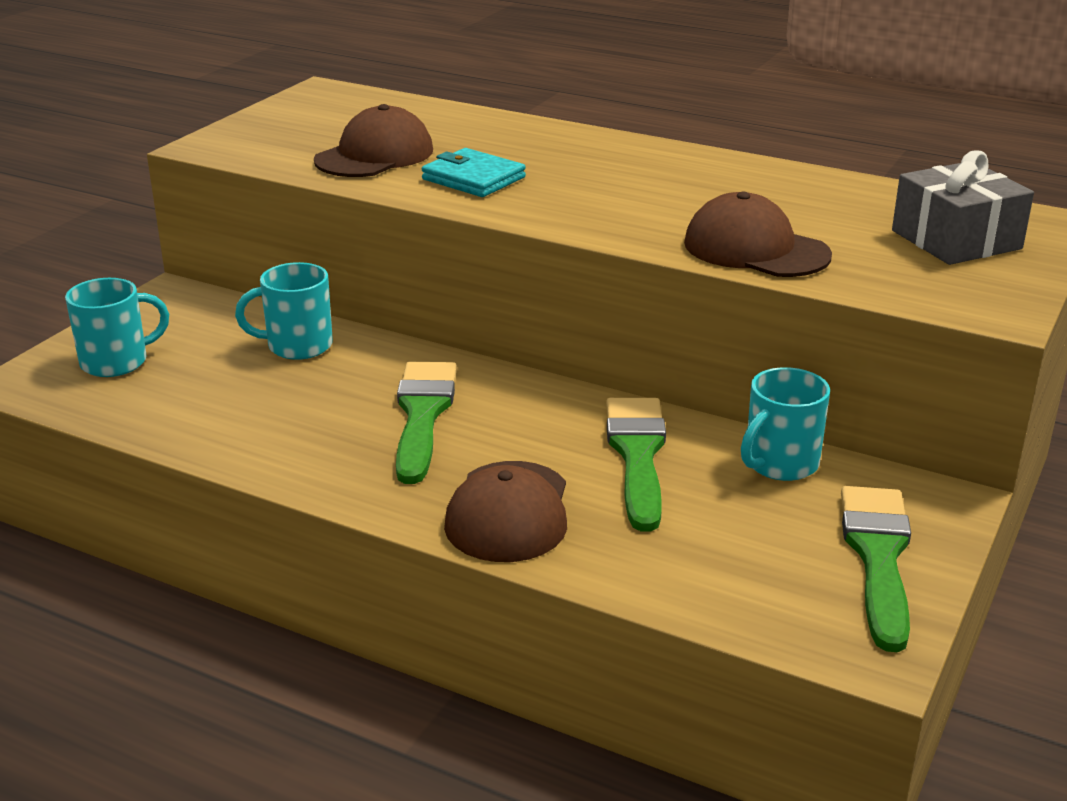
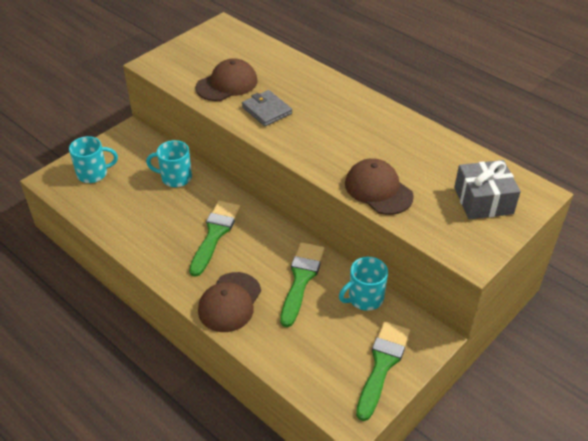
camera: 15 degrees right, 15 degrees up
(473, 178) = (266, 110): turquoise wallet -> grey wallet

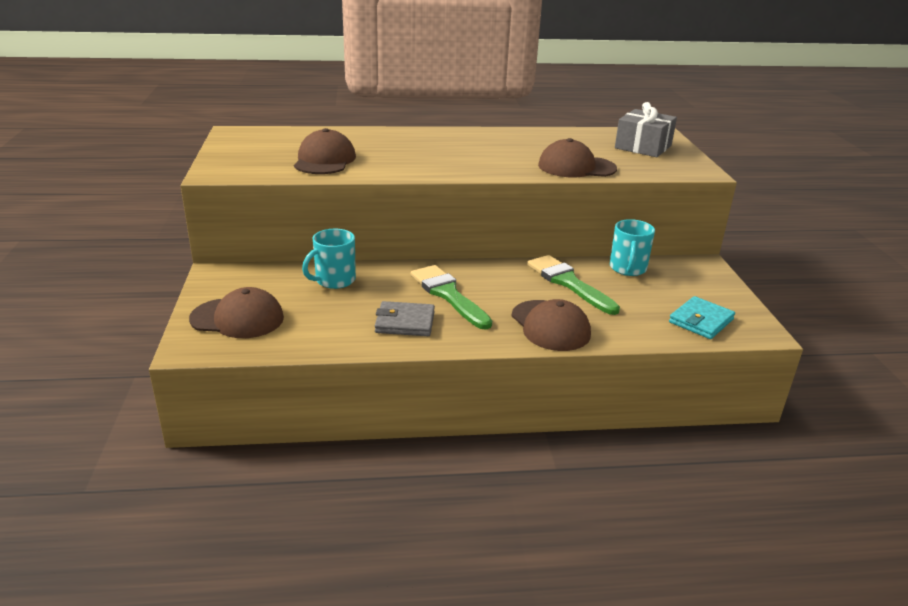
camera: 50 degrees left, 15 degrees down
(93, 173) = (237, 318): turquoise mug -> brown cap
(266, 110) = (397, 161): grey wallet -> grey wallet (405, 322)
(329, 378) = (701, 321): none -> turquoise wallet
(382, 365) = (711, 294): green brush -> none

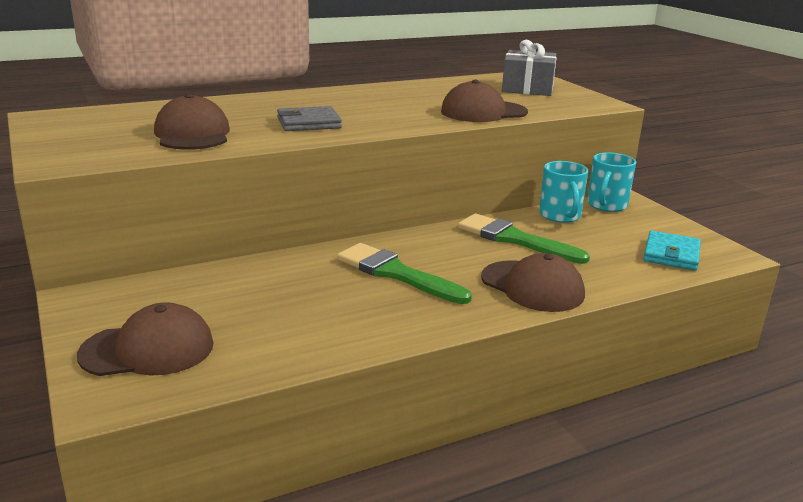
camera: 20 degrees left, 5 degrees down
(334, 280) = (246, 280): turquoise mug -> turquoise mug (606, 205)
(405, 322) = (369, 313): grey wallet -> grey wallet (308, 123)

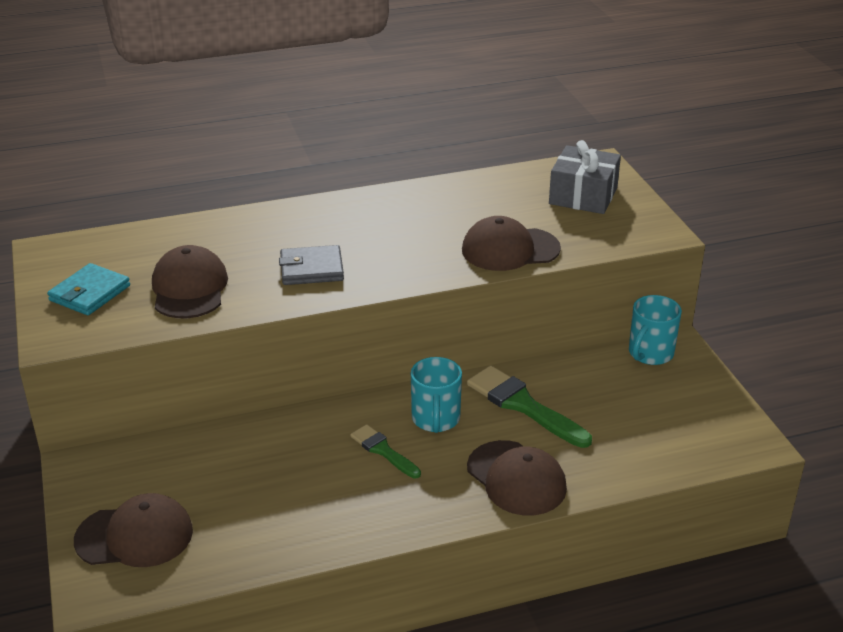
camera: 10 degrees right, 10 degrees up
(396, 273) = (383, 450): green brush -> green brush, size x0.59
(560, 216) = (589, 369): turquoise mug -> turquoise mug (435, 419)
(671, 254) = (687, 439): turquoise wallet -> turquoise wallet (90, 293)

